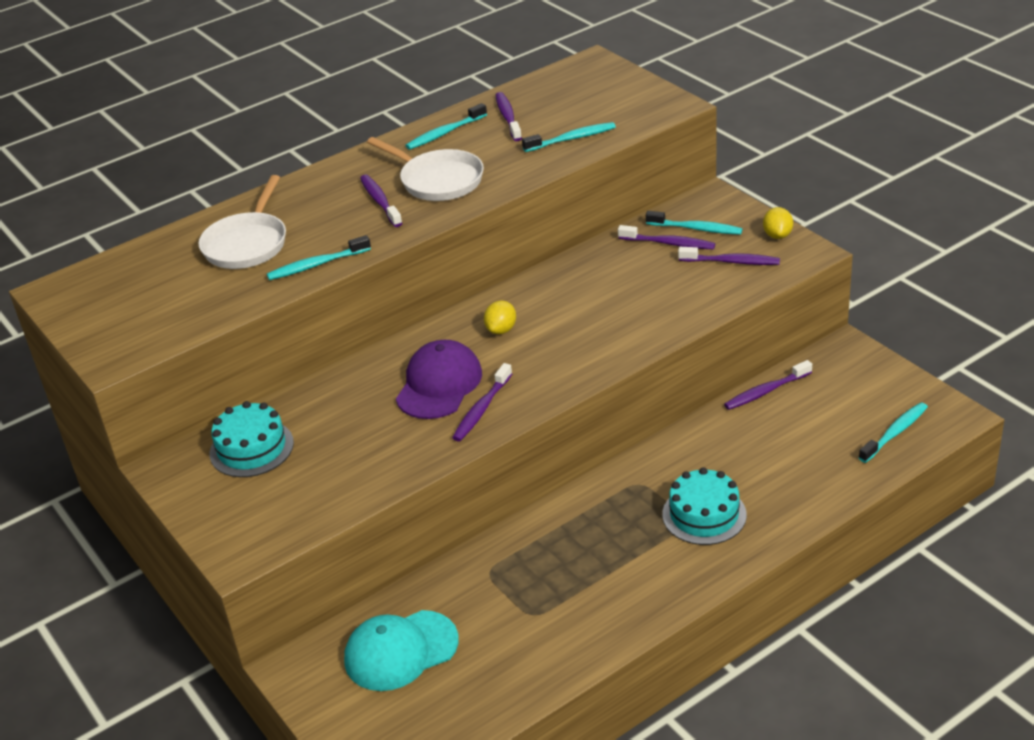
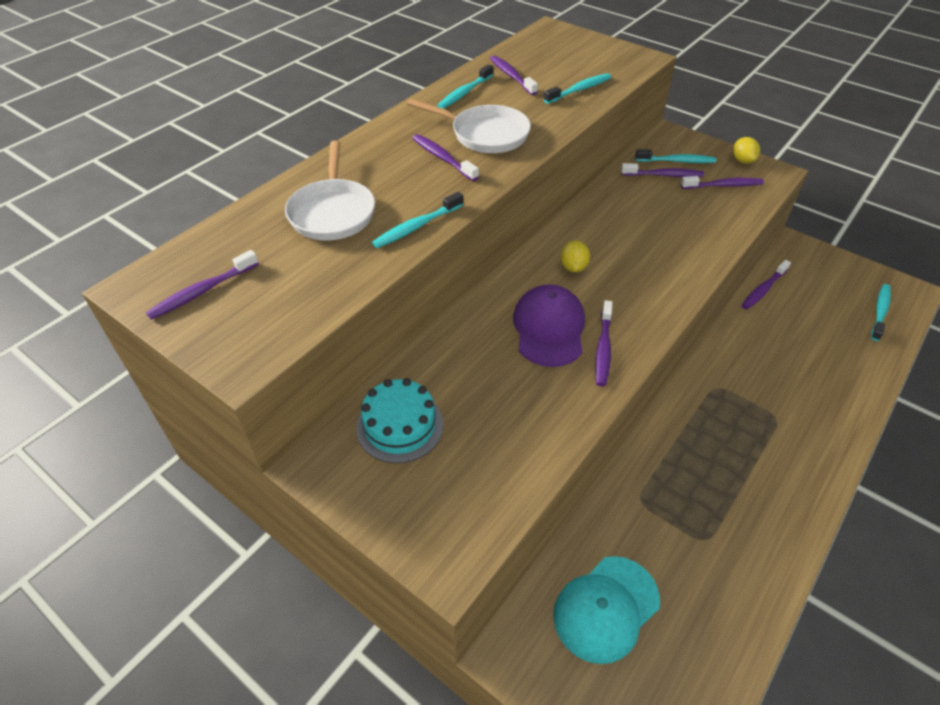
camera: 20 degrees left, 10 degrees up
(104, 300) = (202, 291): none -> purple toothbrush
(704, 514) = (787, 408): turquoise cake -> none

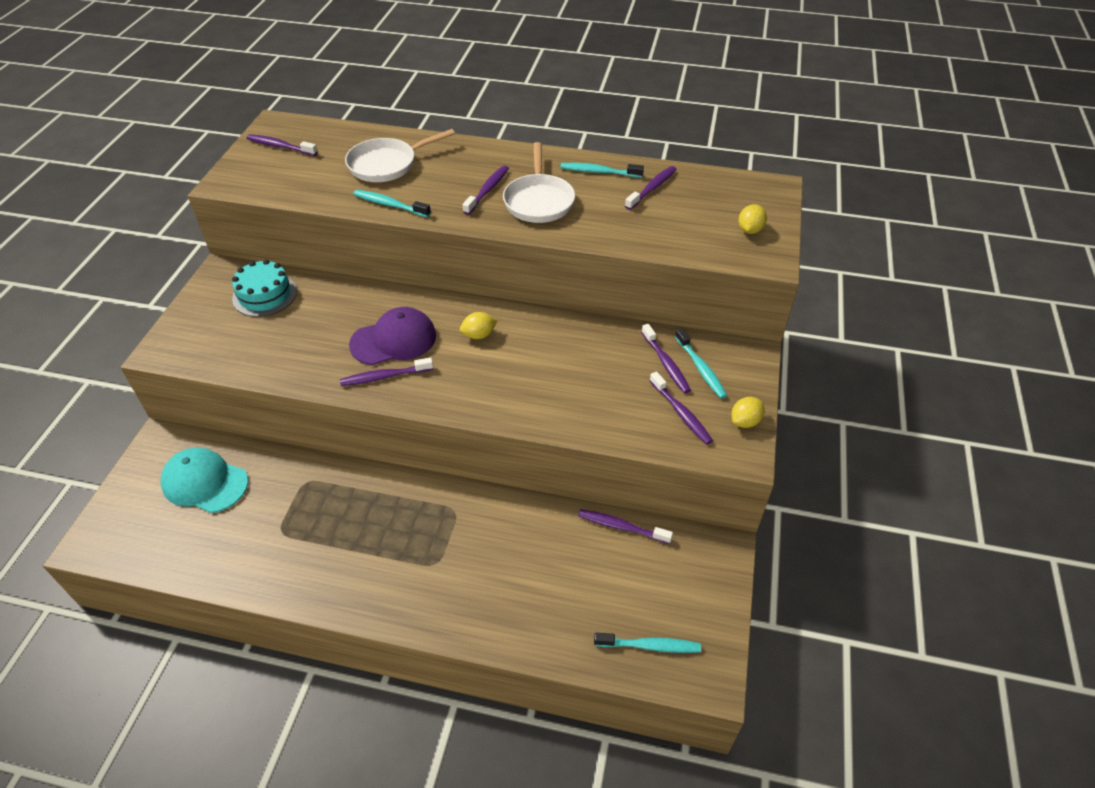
camera: 65 degrees right, 0 degrees up
(579, 90) = (661, 233): turquoise toothbrush -> none
(601, 54) = (749, 230): none -> yellow lemon

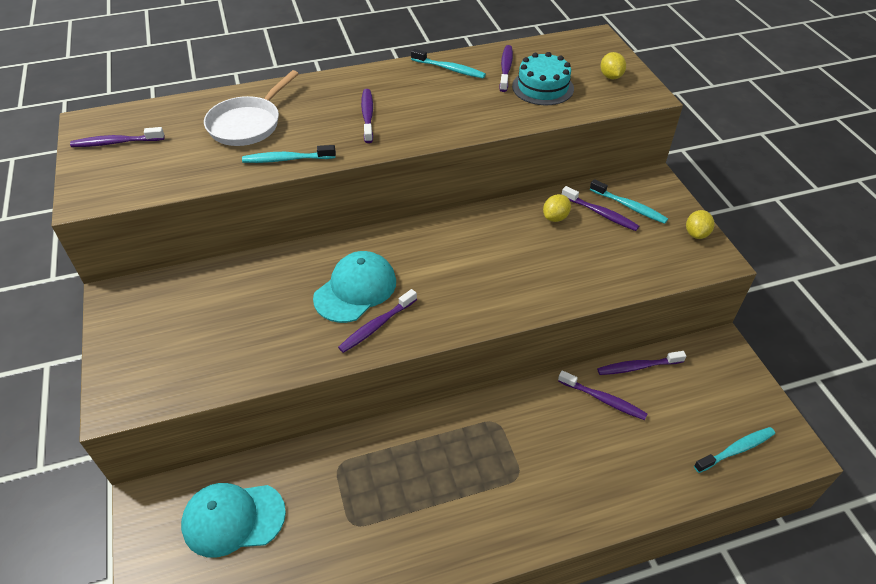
camera: 30 degrees left, 0 degrees up
(264, 295) = (185, 300): turquoise cake -> turquoise cake (542, 87)
(393, 340) = (355, 289): purple cap -> turquoise cap
(479, 335) = (429, 253): yellow lemon -> yellow lemon (555, 217)
(538, 201) = (422, 110): white pan -> none
(599, 172) = (449, 69): turquoise toothbrush -> turquoise toothbrush turned 135 degrees counterclockwise
(681, 413) = (646, 248): purple toothbrush -> purple toothbrush (603, 399)

